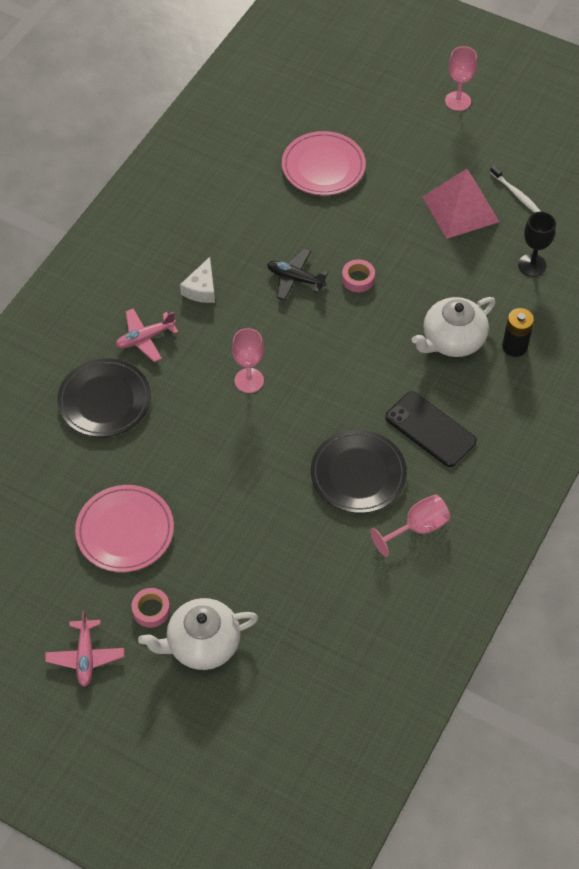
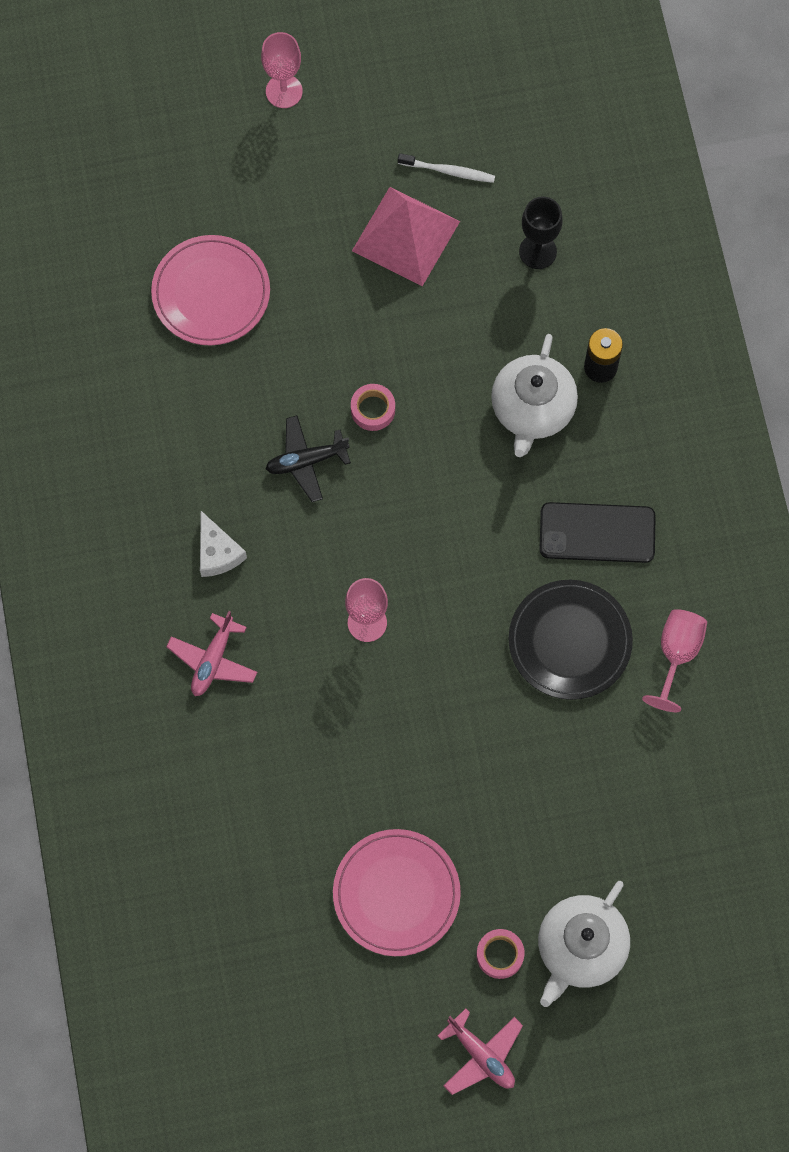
camera: 40 degrees left, 15 degrees up
(104, 400) = (239, 767): black plate -> none

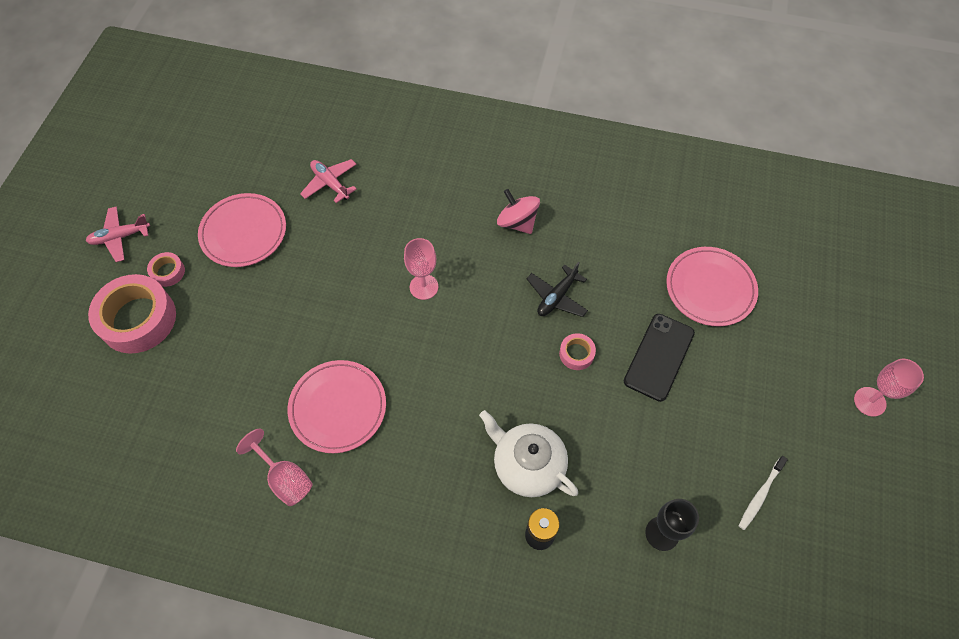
camera: 115 degrees right, 10 degrees down
(213, 660) = (447, 194): pink plane -> pink plane (330, 183)
(217, 552) = (517, 222): white cheese -> pink spinning top
(306, 461) = (556, 297): black plane -> black plane turned 150 degrees counterclockwise
(406, 236) = (711, 437): pink pyramid -> none
(569, 641) = (338, 407): black plate -> pink plate
(580, 948) = (138, 319): white teapot -> pink tape
(597, 533) = (407, 466): black phone -> black phone (659, 357)

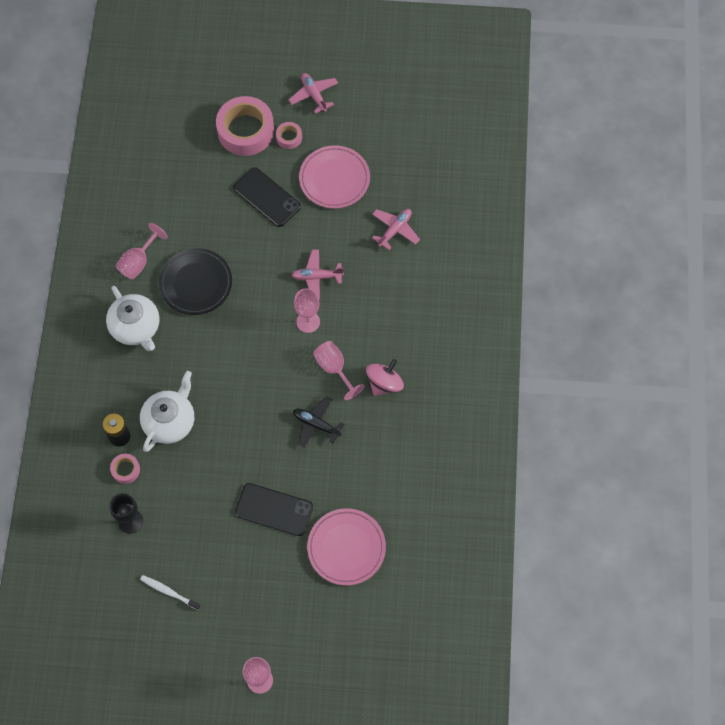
camera: 80 degrees right, 5 degrees up
(242, 308) = (267, 197): none -> black phone
(338, 407) = (196, 283): pink plate -> black plate
(367, 269) = (317, 277): none -> pink plane
(383, 493) = (136, 327): none -> white teapot
(489, 268) = (334, 368): none -> pink goblet
(576, 354) = (266, 446): pink tape -> pink tape (125, 470)

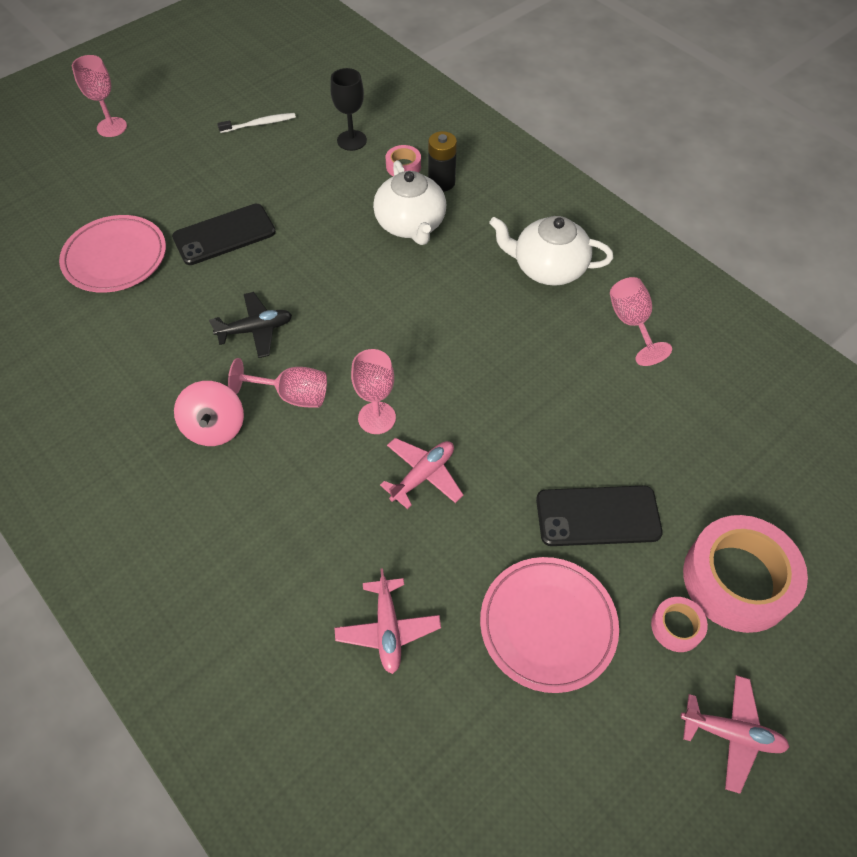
camera: 135 degrees right, 10 degrees down
(196, 283) = (547, 353): black plate -> none

